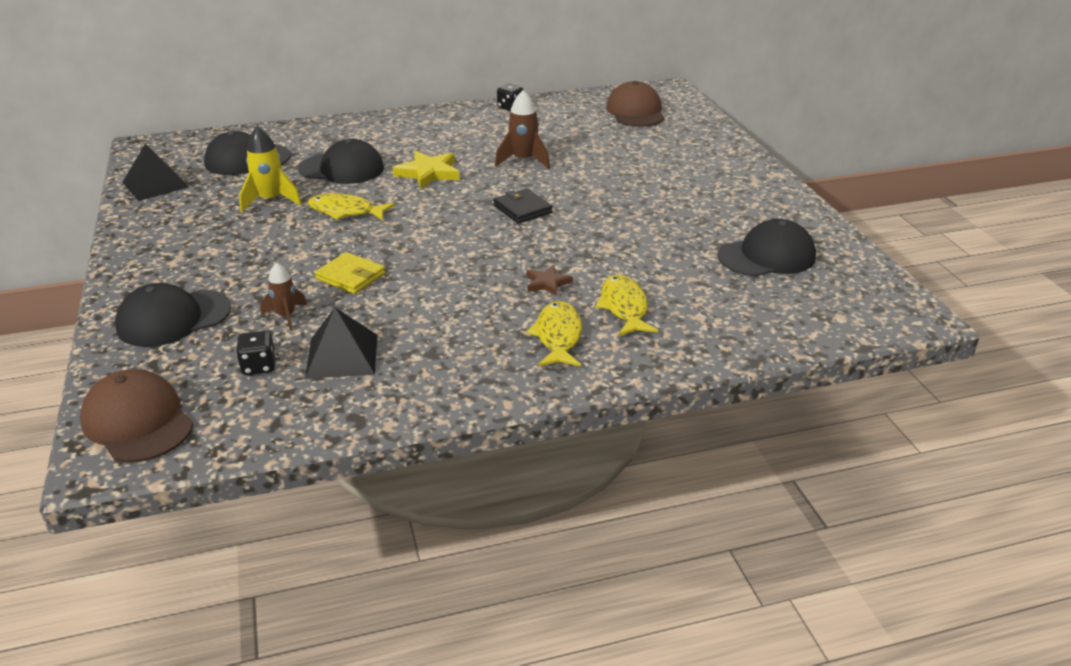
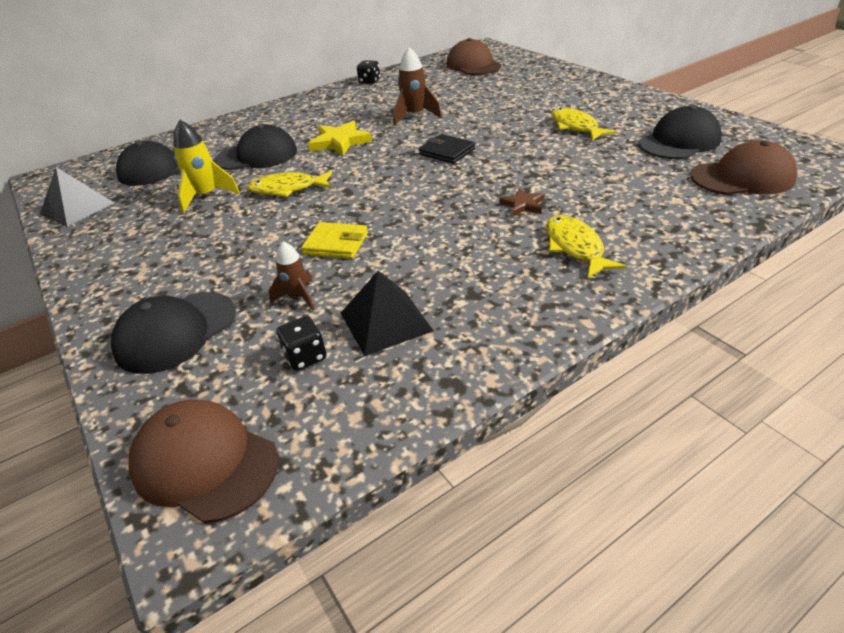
camera: 15 degrees left, 5 degrees up
(624, 307) = (608, 208): yellow fish -> yellow fish (576, 127)
(790, 311) = (742, 177): none -> brown cap

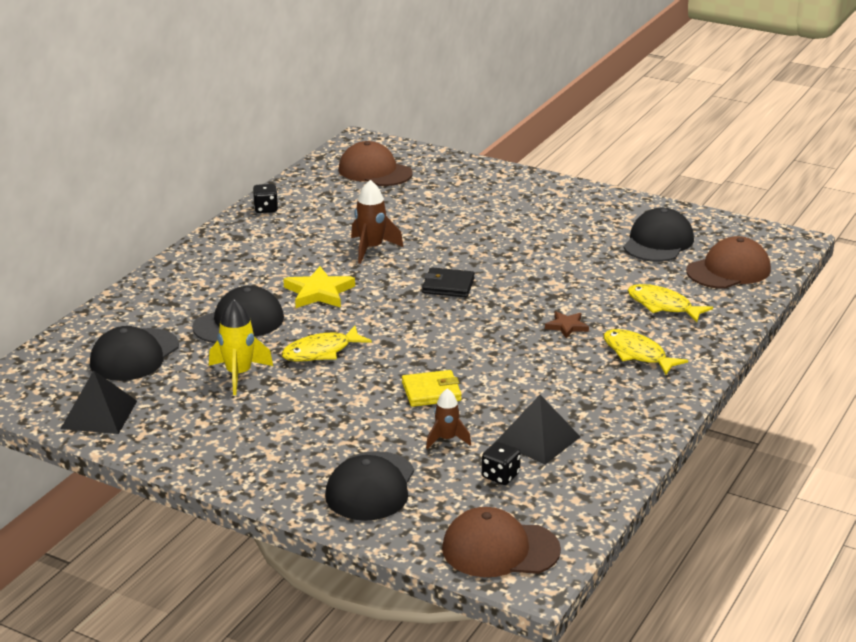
camera: 30 degrees left, 10 degrees down
(576, 127) = (553, 239): yellow fish -> yellow fish (662, 306)

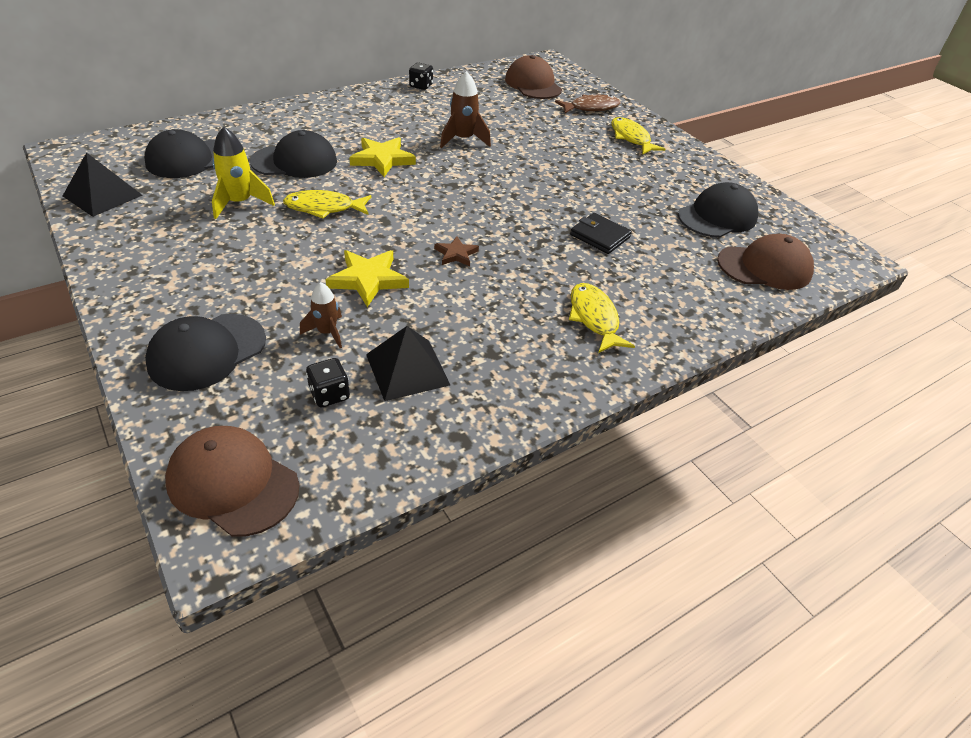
camera: 25 degrees right, 15 degrees up
(431, 392) = (368, 279): yellow wallet -> yellow star
(448, 286) = (490, 190): black wallet -> black wallet (600, 236)
(455, 178) = (591, 108): none -> brown fish
(567, 326) = (554, 264): brown star -> brown star (456, 254)
(662, 306) = (666, 278): yellow fish -> yellow fish (631, 138)

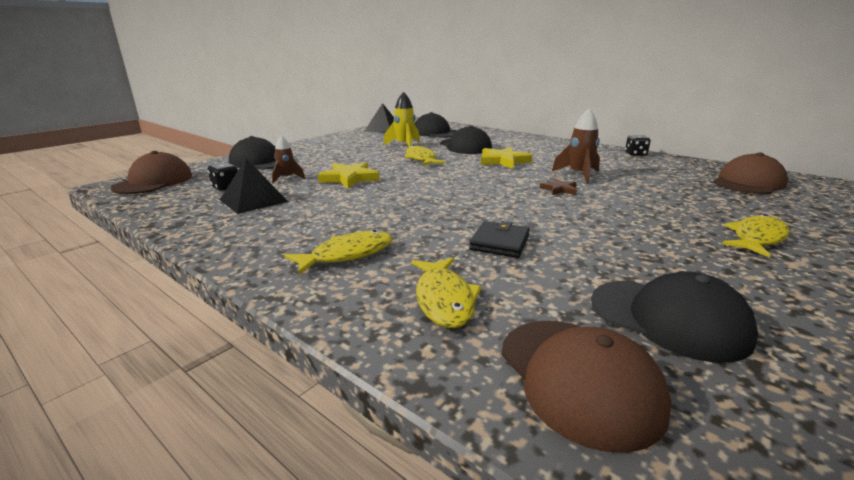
camera: 75 degrees right, 20 degrees down
(456, 254) = (403, 194): brown star -> brown star (559, 189)
(591, 108) = (773, 211): brown fish -> none
(680, 287) = (444, 299): none -> yellow fish

